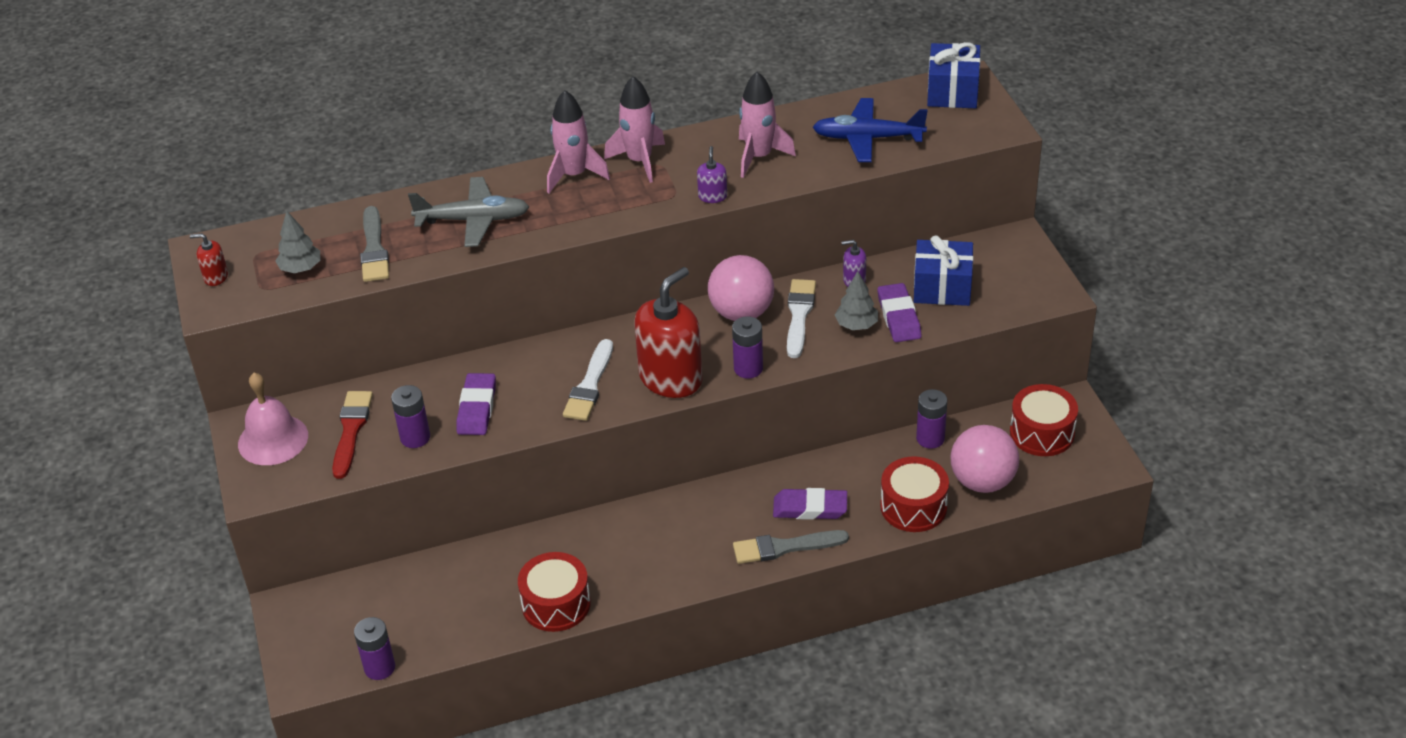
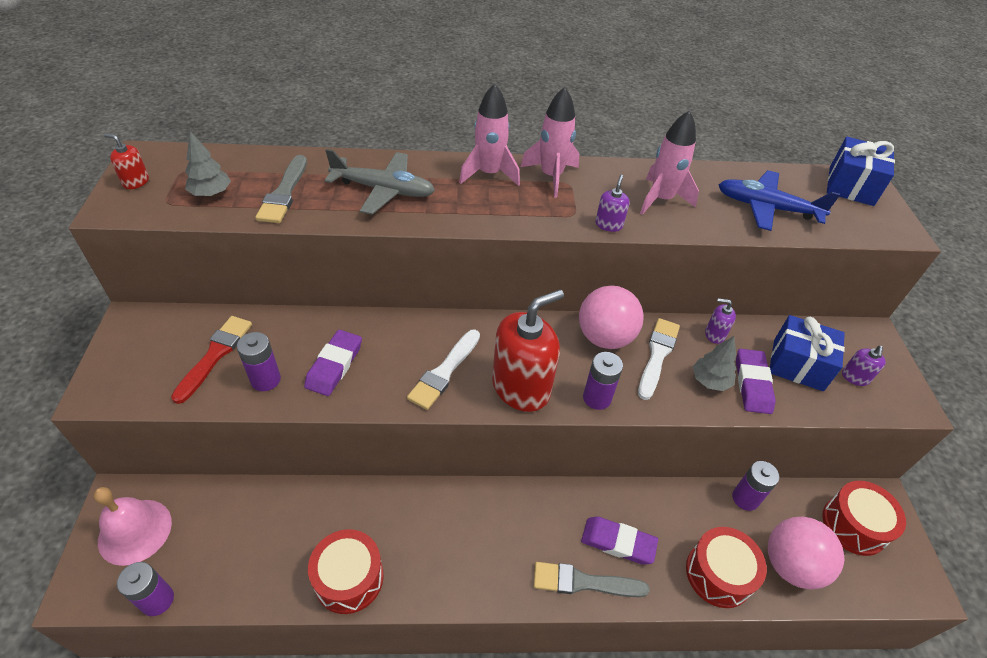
camera: 10 degrees right, 5 degrees up
(273, 439) = (145, 344): pink bell -> pink bell (135, 531)
(1000, 285) = (855, 377): none -> purple soap dispenser

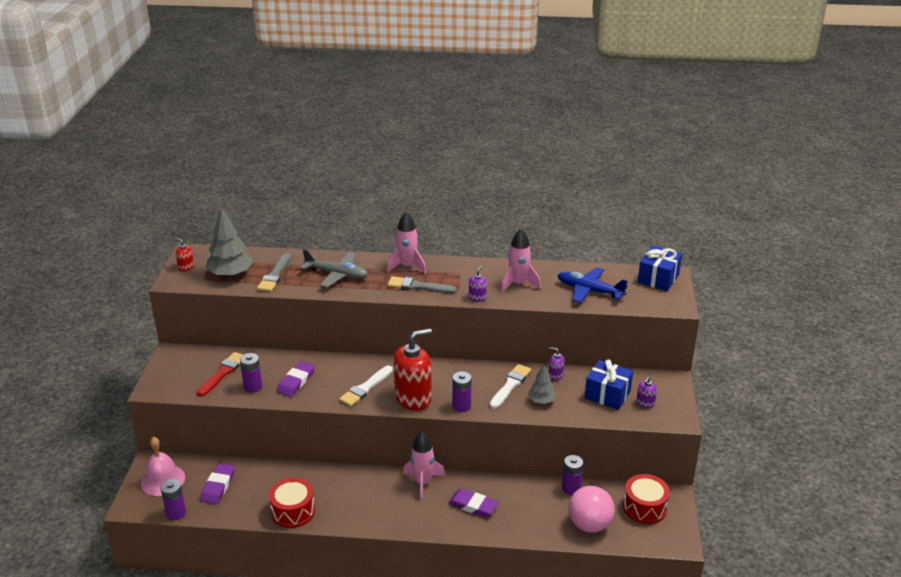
camera: 10 degrees right, 15 degrees down
(211, 193) = (231, 274): grey tree -> grey tree, size x1.75
(551, 176) = (448, 269): pink rocket -> pink rocket (423, 483)
(583, 582) = (444, 523): grey brush -> grey brush (418, 286)
(604, 337) = (477, 374): pink ball -> none
(718, 574) = (537, 526): red drum -> none
(752, 384) = (570, 403): purple eraser -> purple eraser (218, 486)

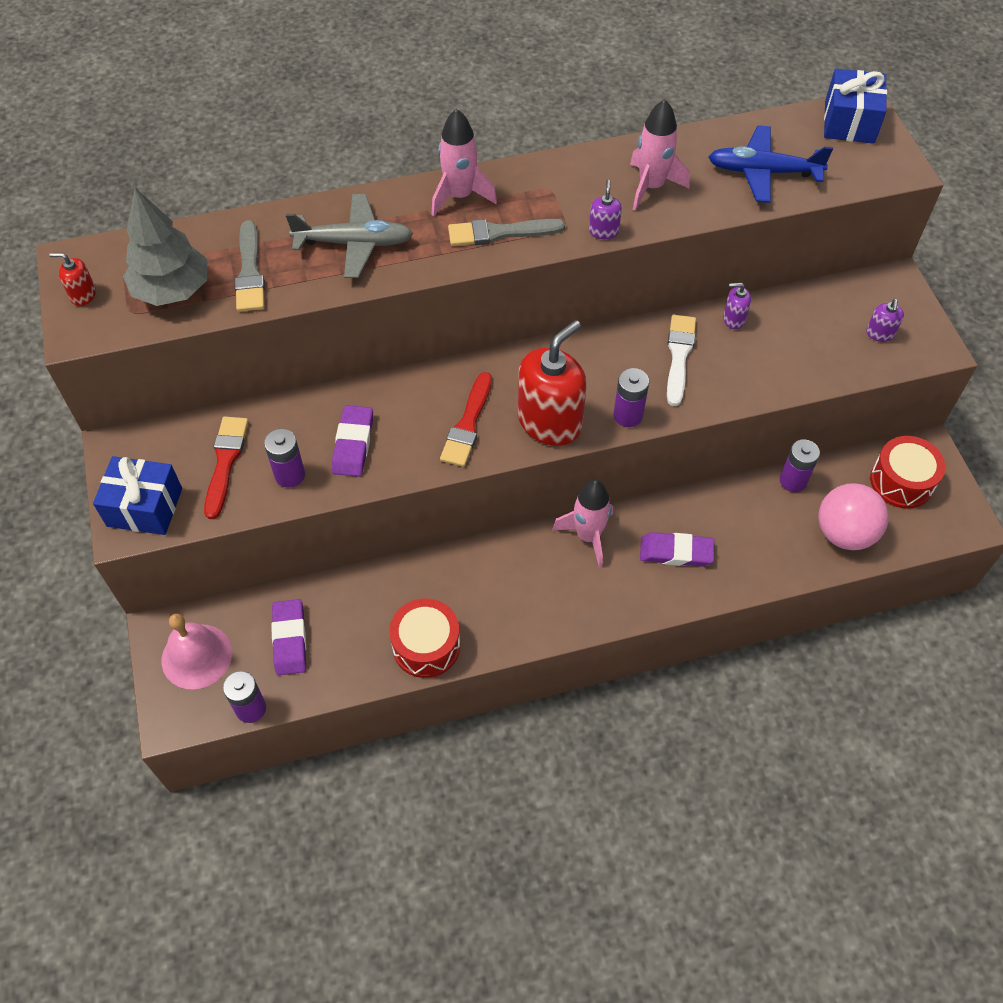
camera: 20 degrees left, 25 degrees up
(365, 388) = (468, 424): white brush -> red brush
(541, 400) = (736, 371): grey tree -> none
(607, 395) = (822, 333): blue gift -> blue gift (145, 507)

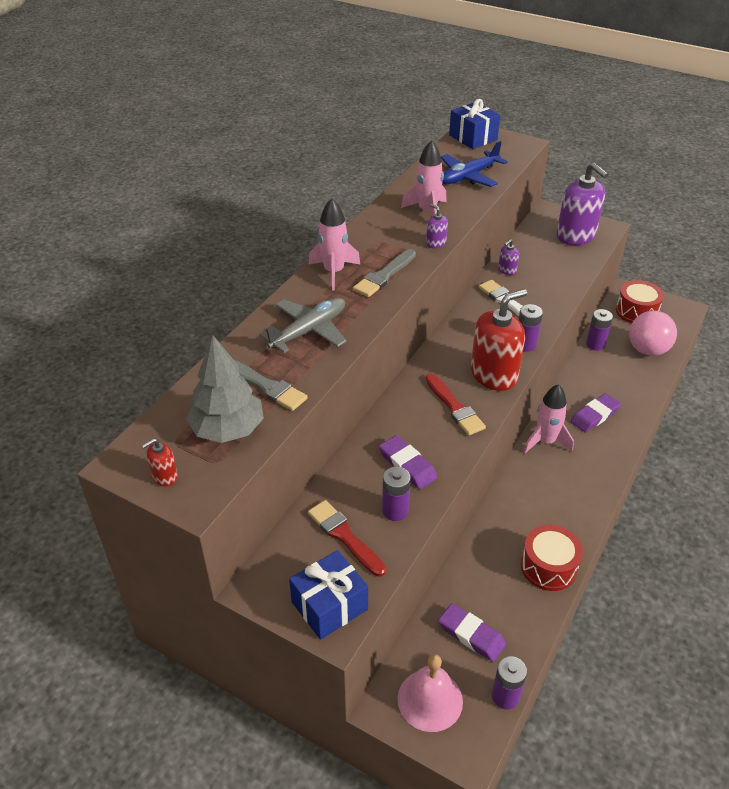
camera: 45 degrees left, 15 degrees down
(549, 422) = (494, 375): red soap dispenser -> red soap dispenser turned 60 degrees clockwise
(880, 333) = (576, 236): purple soap dispenser -> purple soap dispenser, size x2.31

